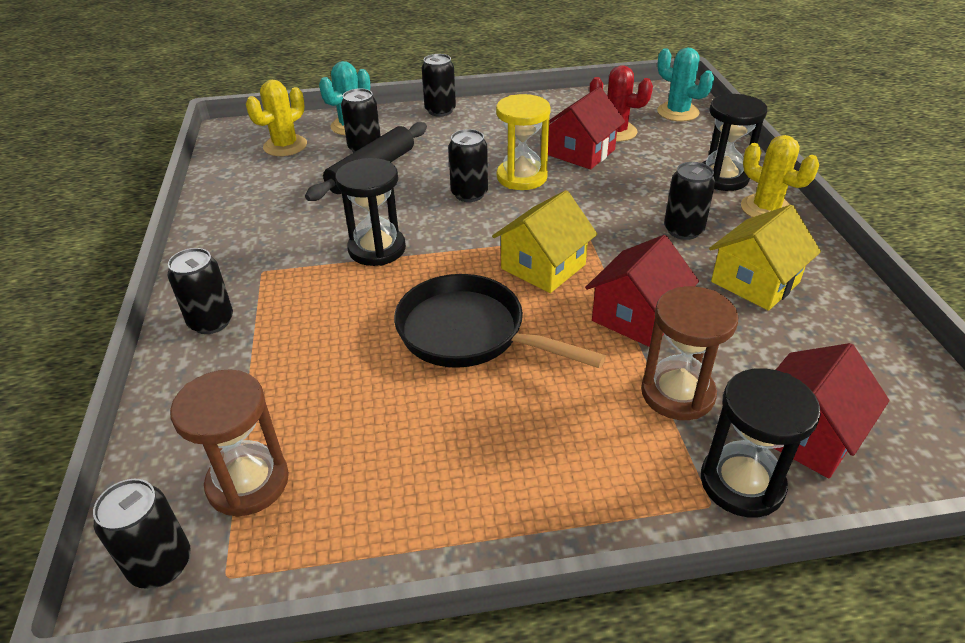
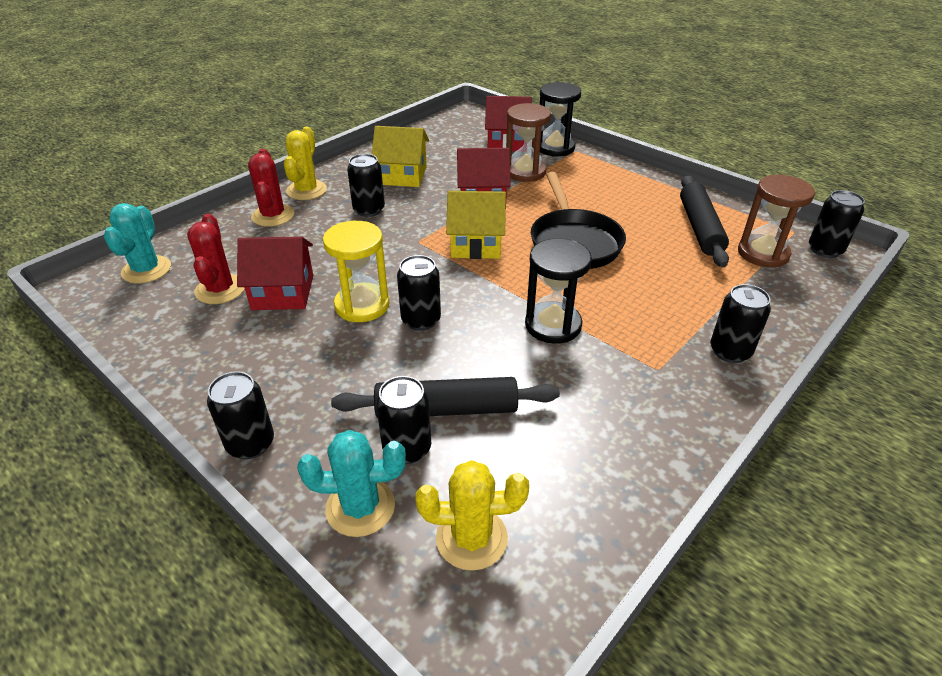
camera: 130 degrees left, 0 degrees up
(362, 468) = (700, 228): none -> black rolling pin
(722, 178) = (273, 216): black hourglass -> red cactus

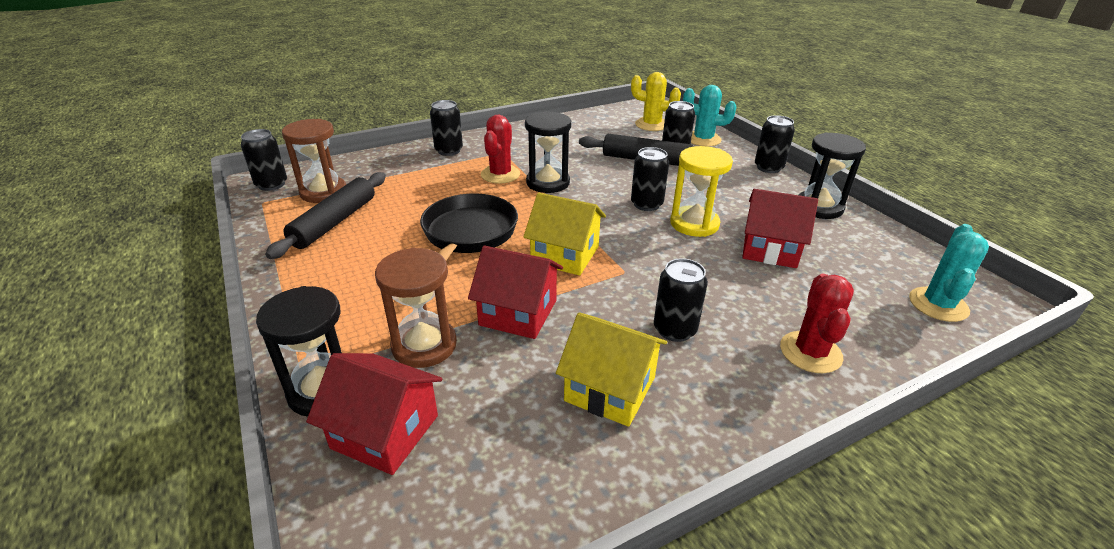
camera: 160 degrees left, 5 degrees down
(204, 368) = (818, 207): none -> black hourglass
(220, 289) = (836, 264): red cactus -> red cactus (500, 174)
(306, 190) = (770, 394): yellow cactus -> none

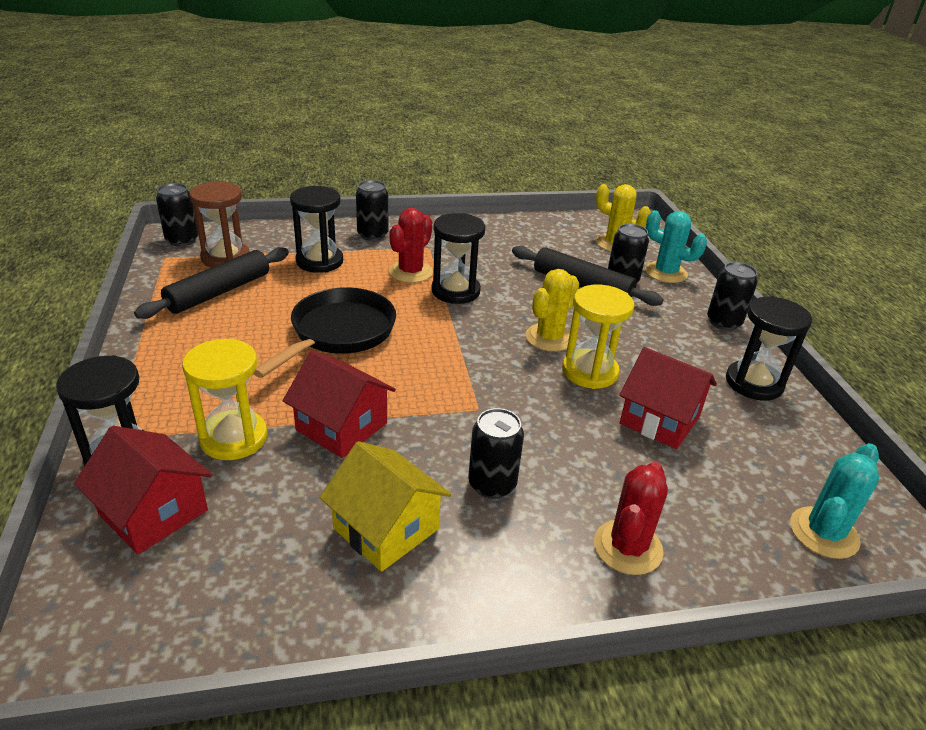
camera: 15 degrees right, 0 degrees up
(414, 180) = (319, 261): none -> black hourglass
(424, 345) = (234, 438): brown hourglass -> yellow hourglass
(565, 255) = (426, 376): yellow house -> none
(646, 204) = (549, 338): black can -> yellow cactus

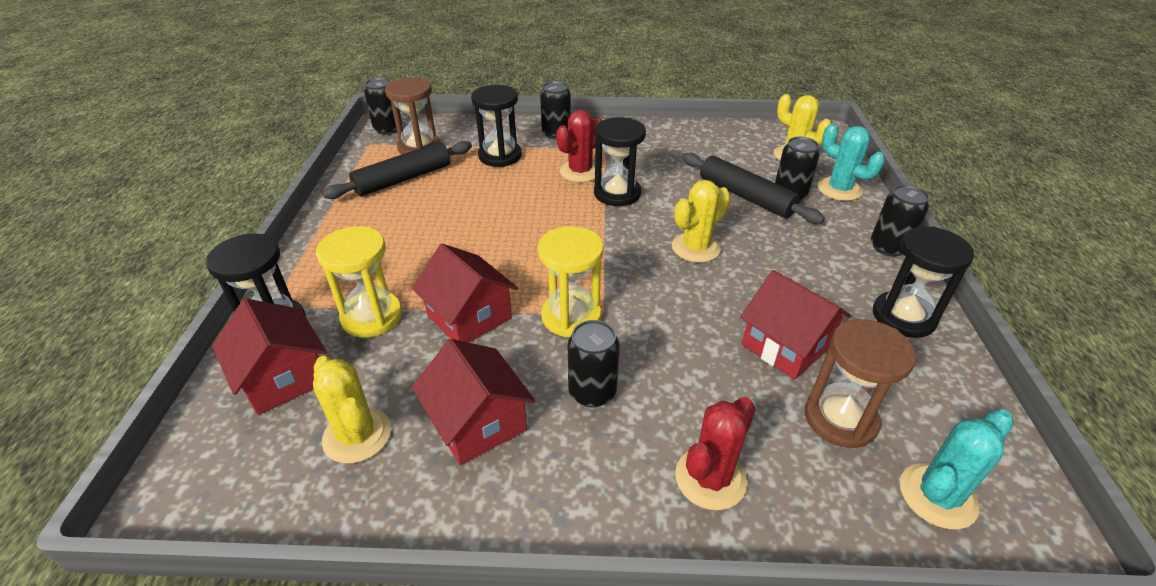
camera: 15 degrees right, 5 degrees up
(260, 559) = (357, 435): none -> yellow cactus
(339, 333) = (495, 226): black pan -> none
(386, 529) = (478, 423): yellow house -> red house
(589, 371) = (726, 286): yellow hourglass -> yellow hourglass (571, 316)
(725, 479) = (840, 419): none -> brown hourglass

